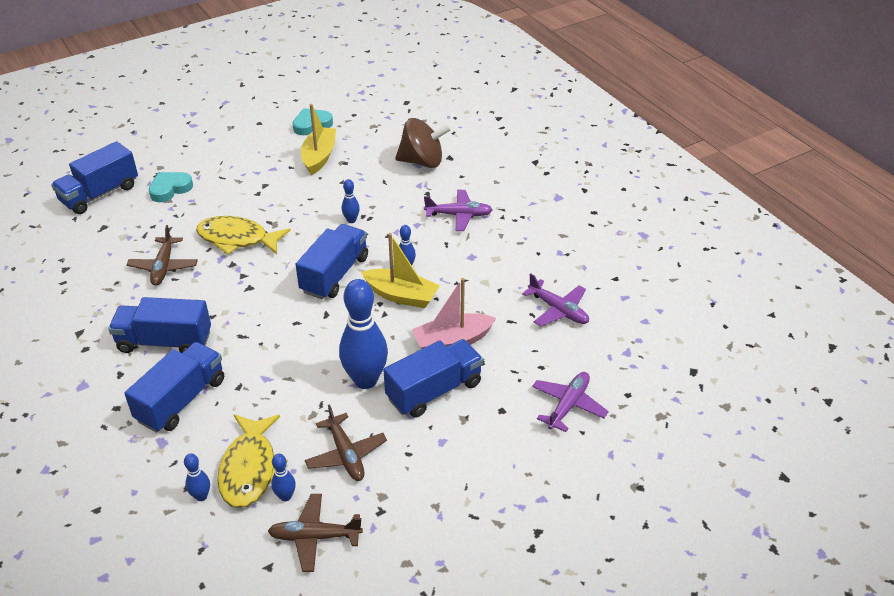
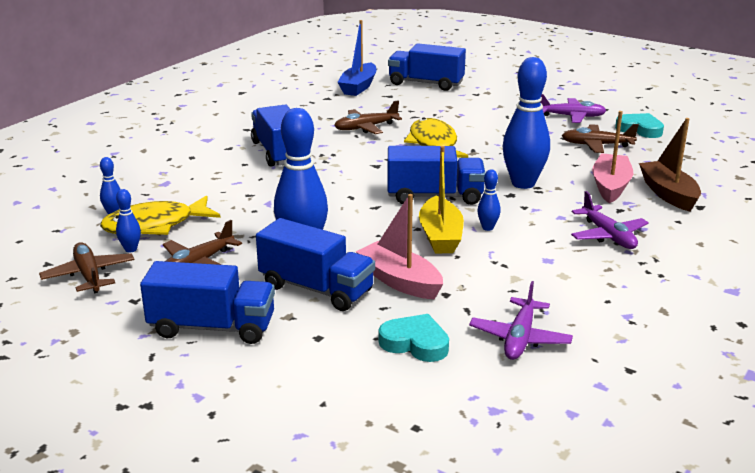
camera: 65 degrees right, 15 degrees down
(59, 239) = (358, 87): none -> blue boat
(170, 189) = (464, 103): turquoise heart -> turquoise heart (415, 343)
(181, 400) = (216, 177): blue truck -> blue truck (212, 327)
(319, 157) = (596, 145): yellow boat -> brown plane
(351, 220) = (523, 183): blue bowling pin -> blue bowling pin, size x2.24
(390, 181) = (610, 186): none -> pink boat
(422, 162) = (668, 194): brown spinning top -> brown boat
(568, 405) = (360, 382): purple plane -> purple plane (571, 116)

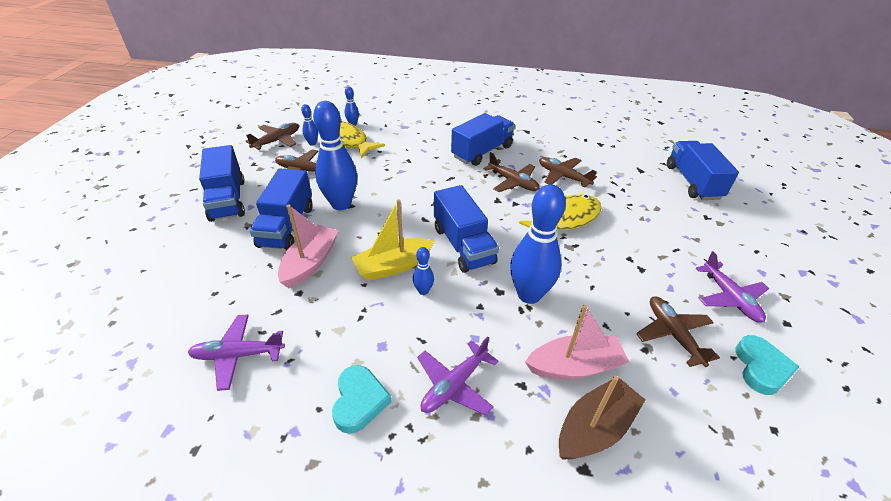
camera: 65 degrees right, 15 degrees up
(352, 151) = (513, 182): none -> brown plane
(358, 87) = (640, 151): blue boat -> none
(415, 343) = (221, 294): turquoise heart -> turquoise heart (359, 401)

